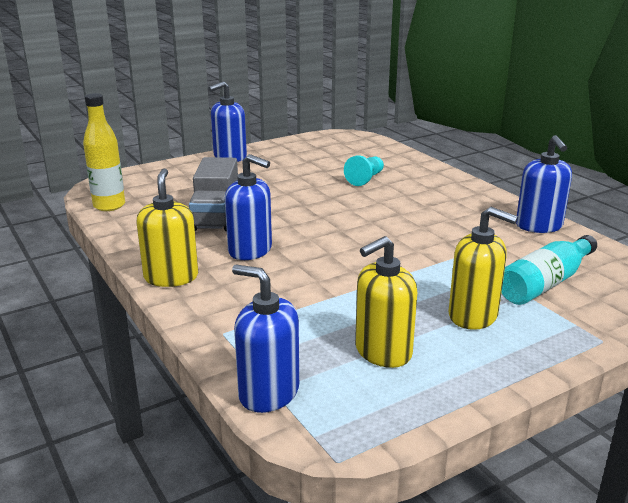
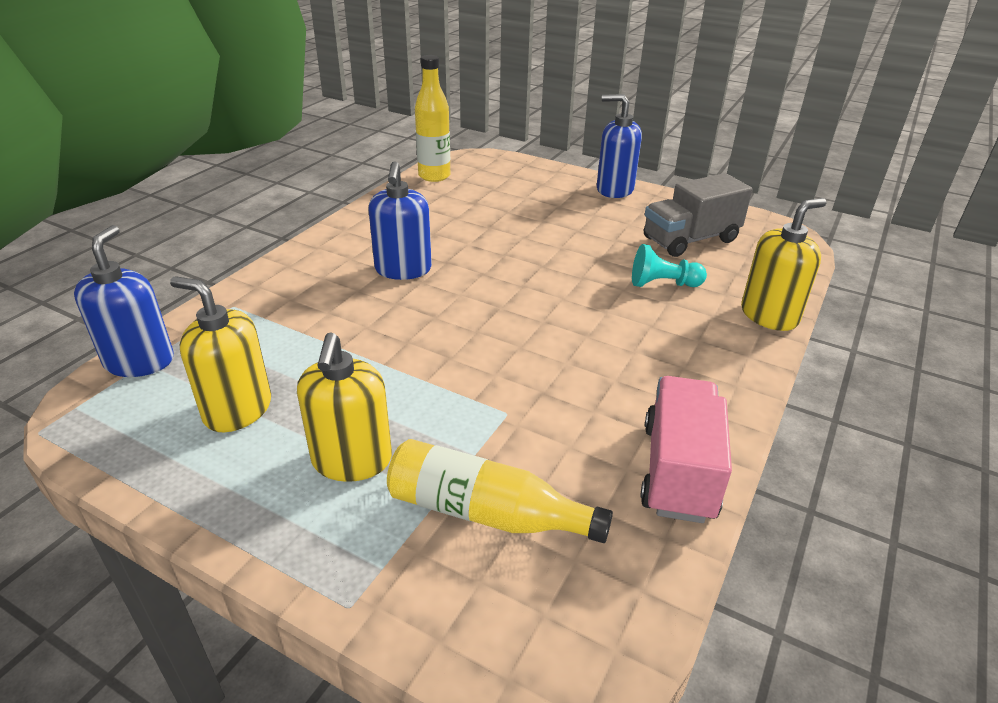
camera: 60 degrees right, 10 degrees up
(171, 277) = (319, 249): yellow soap dispenser -> yellow soap dispenser (769, 315)
(216, 217) = (460, 229): grey truck -> grey truck (690, 240)
(539, 226) = (678, 471): blue soap dispenser -> pink truck
(545, 283) = (486, 512): turquoise bottle -> yellow bottle

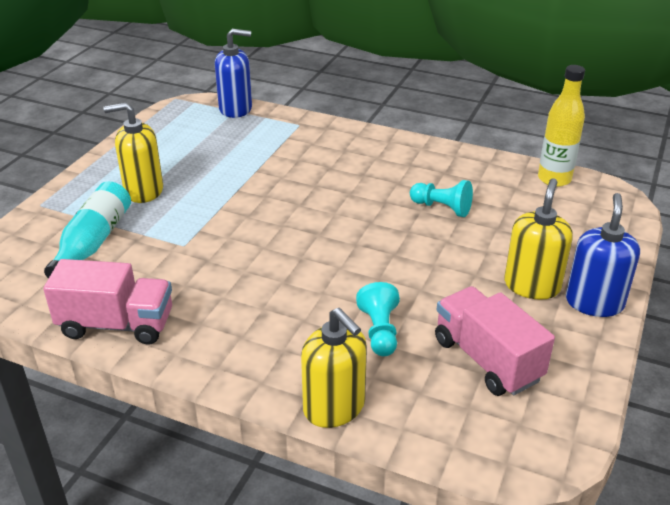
camera: 85 degrees right, 0 degrees up
(237, 410) = (191, 147): yellow soap dispenser -> yellow soap dispenser (532, 285)
(403, 269) = (365, 182): blue soap dispenser -> none
(467, 232) = (442, 208): none -> turquoise pawn
(486, 512) = (93, 242): yellow bottle -> turquoise bottle
(690, 240) = (487, 360): grey truck -> pink truck

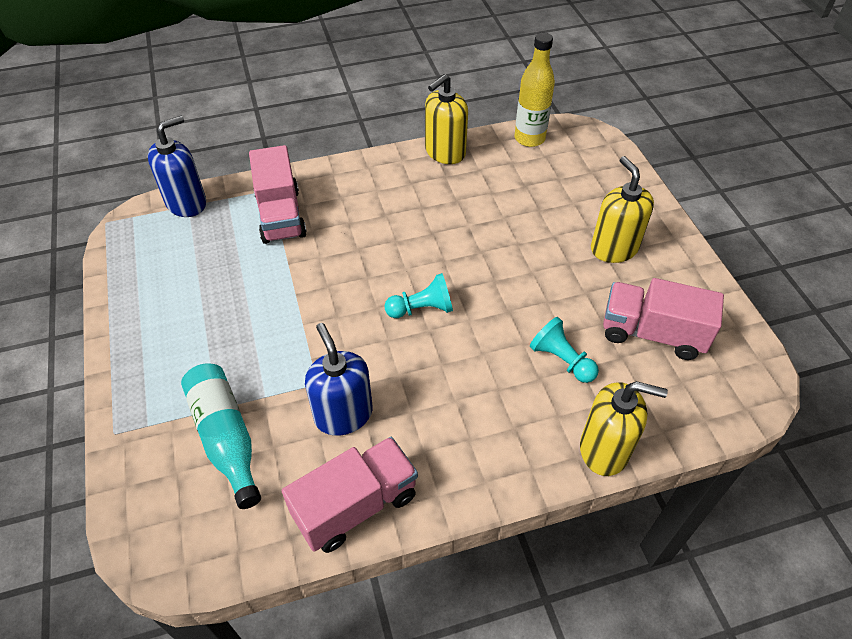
camera: 40 degrees left, 15 degrees up
(143, 191) = (206, 350): yellow soap dispenser -> yellow soap dispenser (445, 152)
(287, 142) = (281, 215): none -> pink truck
(442, 208) = (481, 213): turquoise pawn -> turquoise pawn (422, 309)
(594, 302) = (663, 238): blue soap dispenser -> blue soap dispenser (343, 414)

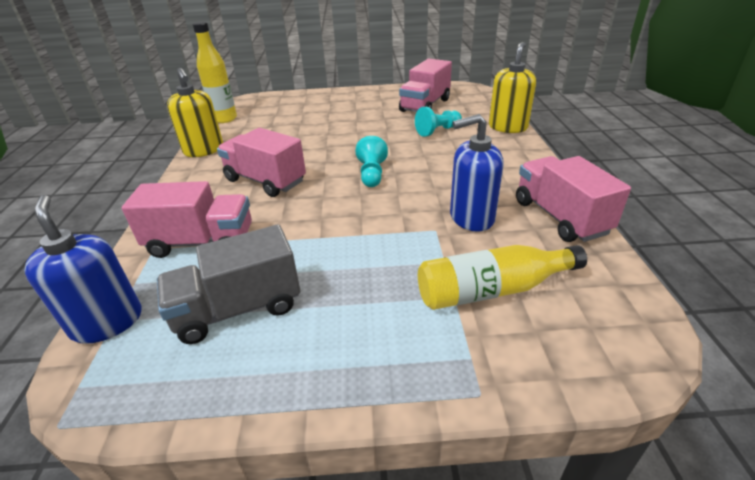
camera: 75 degrees left, 15 degrees down
(200, 268) = (238, 309): none -> grey truck
(226, 437) = (491, 290): turquoise bottle -> yellow bottle
(389, 223) = (265, 181): none -> pink truck
(614, 248) = (352, 107): yellow soap dispenser -> none

